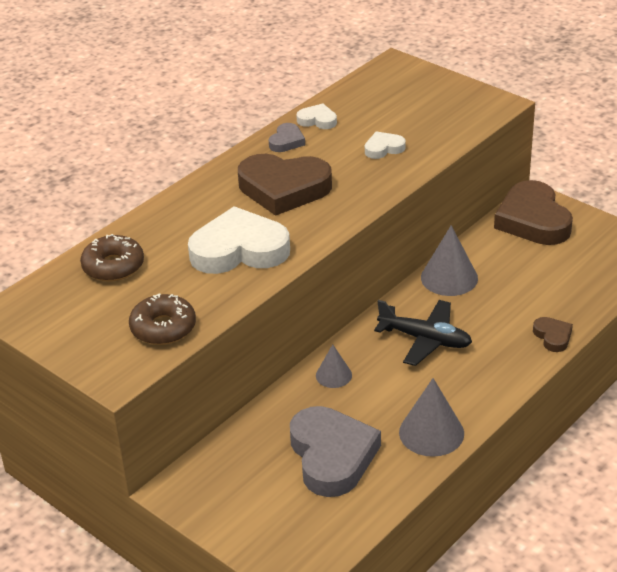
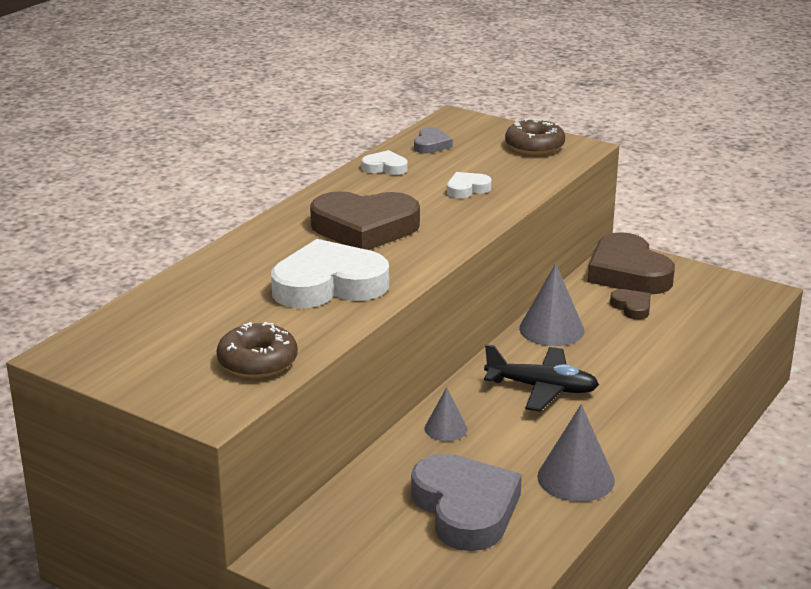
camera: 10 degrees left, 10 degrees down
(113, 266) = (181, 307): brown donut -> brown donut (534, 146)
(286, 141) = (355, 186): grey heart -> grey heart (431, 145)
(553, 336) = (684, 378): brown heart -> brown heart (632, 307)

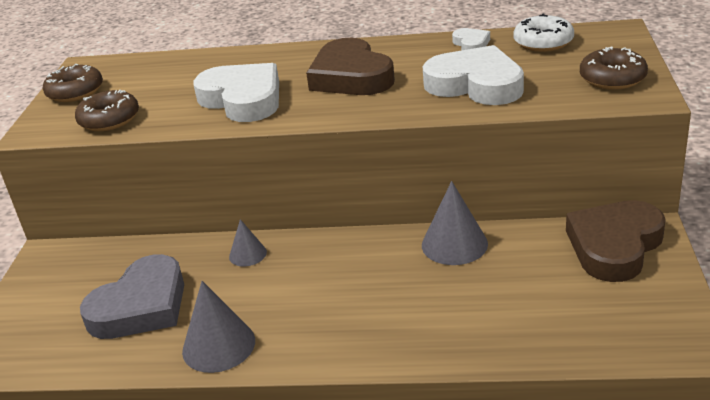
camera: 65 degrees right, 5 degrees up
(139, 371) = (75, 92): none -> brown donut
(431, 145) = (543, 42): grey heart -> white donut
(467, 189) = (476, 84): white heart -> white heart, size x2.16
(542, 388) = (348, 276): black plane -> none
(632, 307) = (547, 272): brown heart -> none

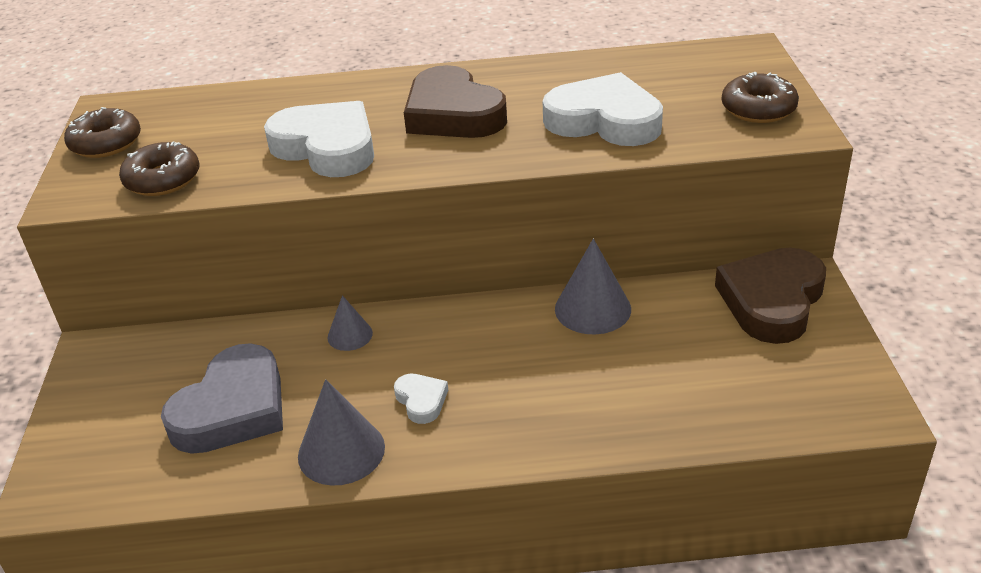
camera: 10 degrees left, 5 degrees up
(471, 44) = (586, 68): white heart -> white heart (421, 400)
(543, 42) = (669, 65): white donut -> none

